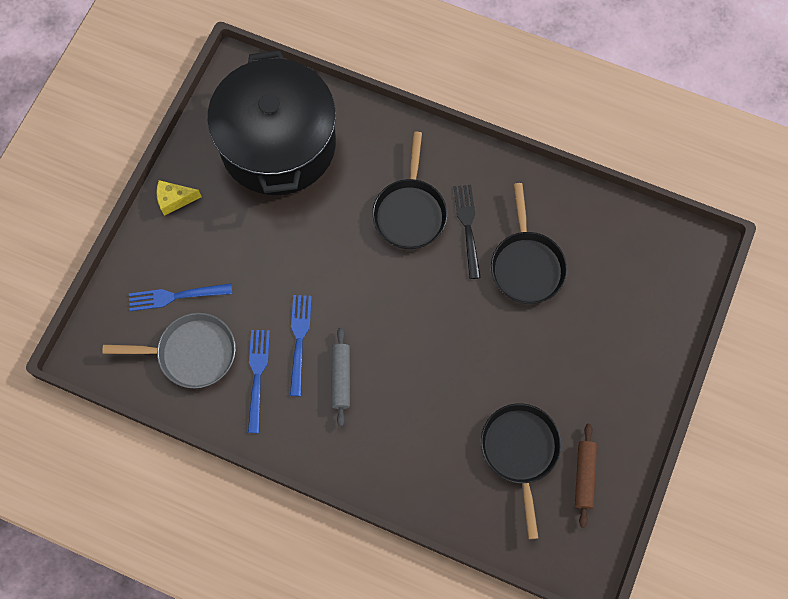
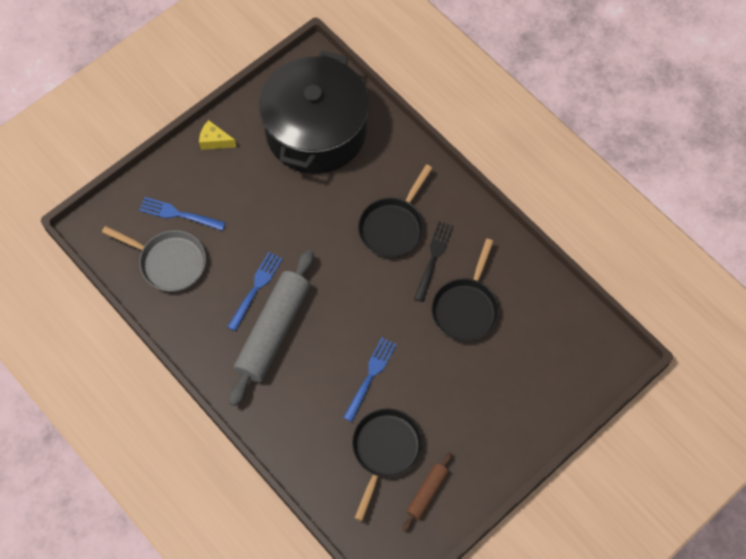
camera: 25 degrees right, 5 degrees down
(257, 376) = (210, 301): blue fork -> blue fork (370, 376)
(341, 378) = (273, 331): grey rolling pin -> grey rolling pin, size x2.05

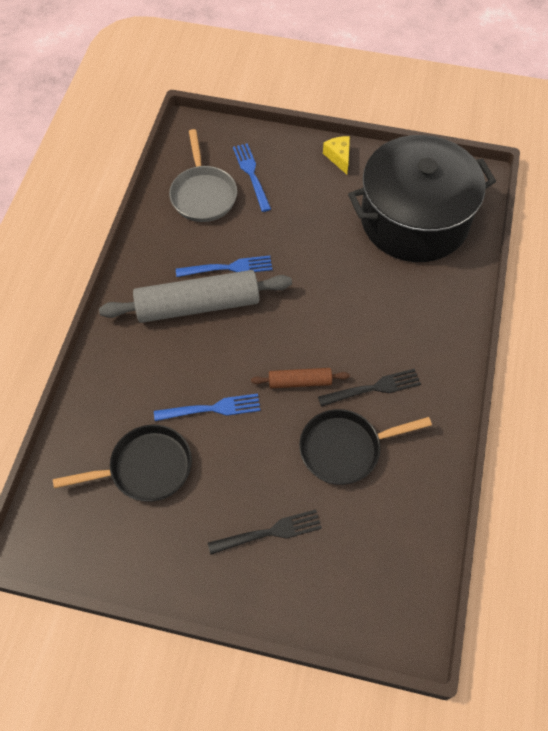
camera: 55 degrees right, 5 degrees down
(393, 227) = (375, 335): black pan -> none
(427, 493) = (126, 533): brown rolling pin -> brown rolling pin (300, 382)
(492, 397) = (269, 532): none -> black fork

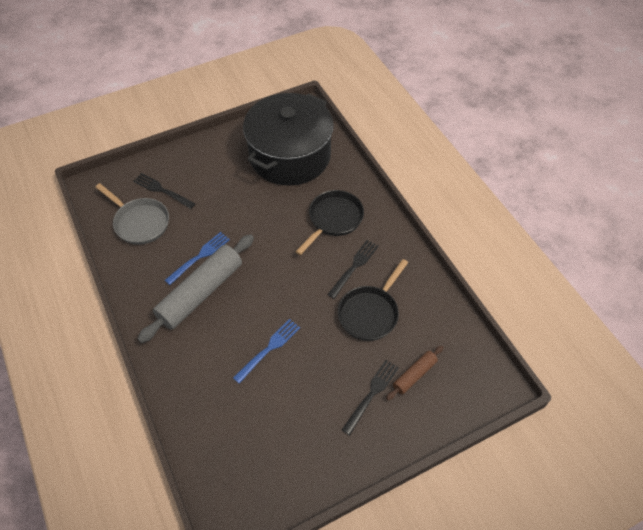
camera: 40 degrees left, 5 degrees down
(145, 468) = (260, 417): black pan -> black pan (333, 219)
(251, 174) = (162, 190): blue fork -> black fork
(300, 382) = (308, 294): brown rolling pin -> brown rolling pin (414, 375)
(339, 157) = (210, 147): yellow cheese -> none

